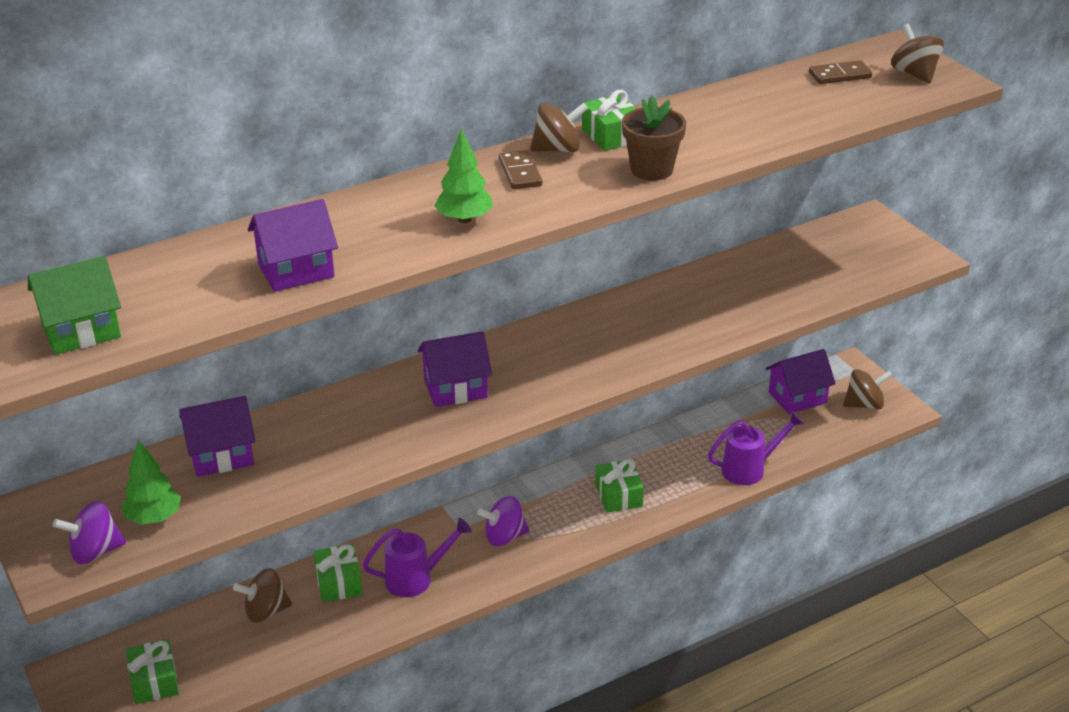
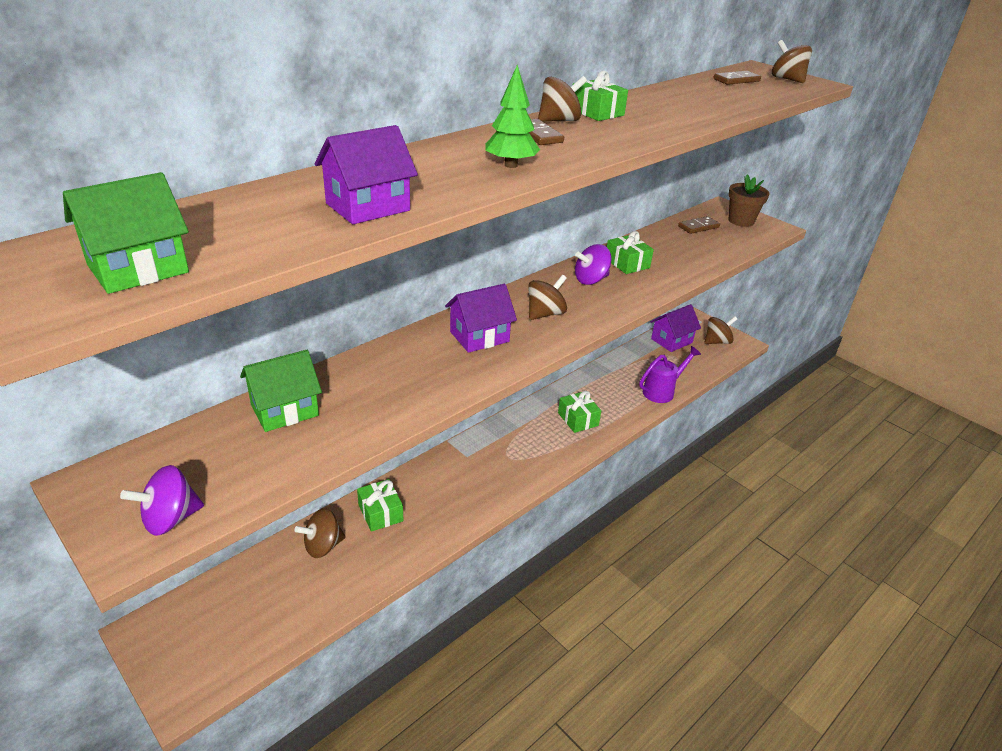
camera: 15 degrees left, 0 degrees up
(154, 518) = (229, 476): green tree -> none
(154, 681) = (231, 627): green gift -> green gift (627, 263)
(221, 455) = (284, 410): purple house -> green house
(415, 579) = (444, 502): purple watering can -> none
(504, 537) = (504, 459): purple spinning top -> purple spinning top (591, 280)
(545, 365) = (545, 314): none -> brown spinning top
(651, 169) = (646, 131): brown flower pot -> brown flower pot (741, 221)
(813, 250) = (698, 227): none -> brown domino

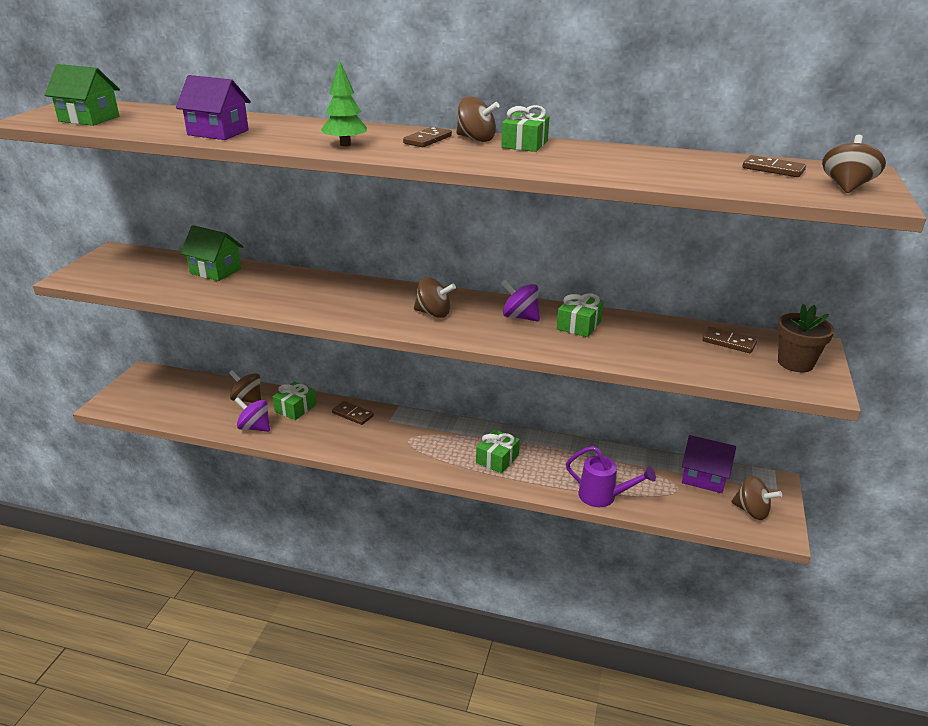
camera: 60 degrees right, 5 degrees down
(170, 519) = (98, 278): purple spinning top -> purple spinning top (254, 427)
(433, 476) = (352, 414): none -> brown domino
(479, 337) = (367, 299): purple house -> none

